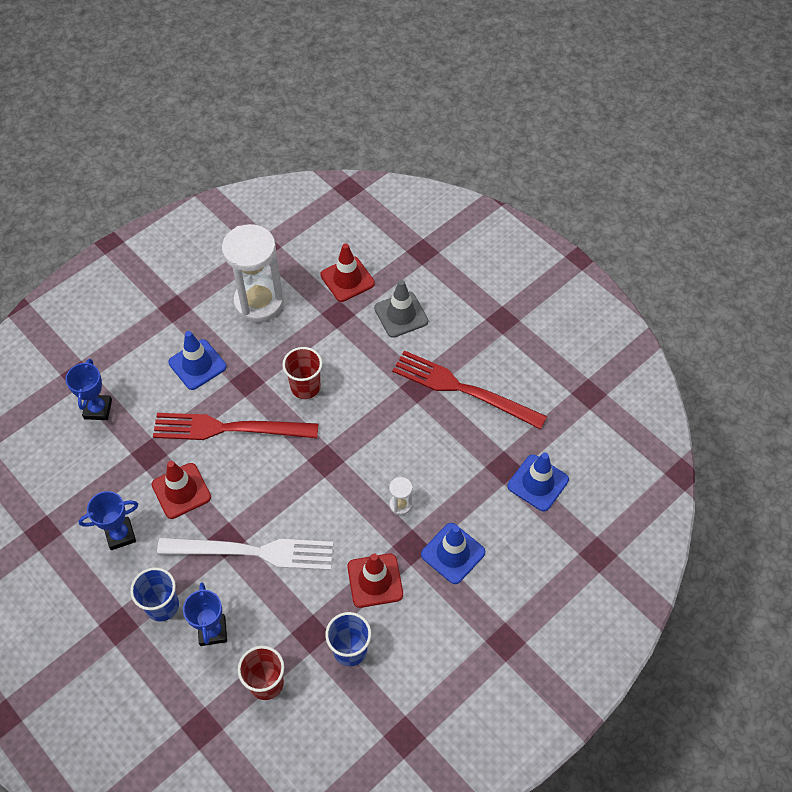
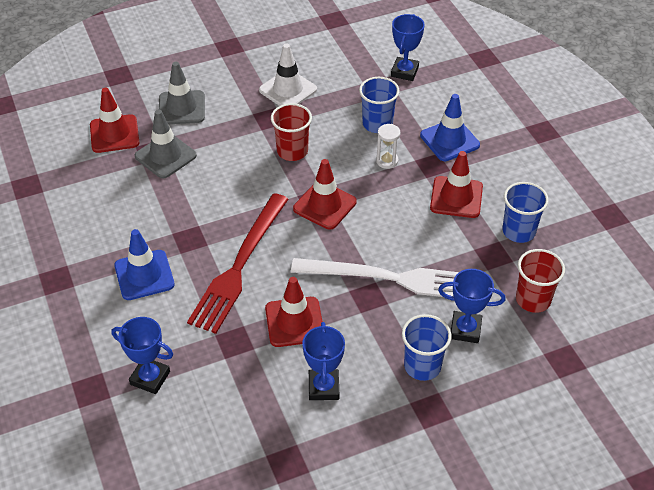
camera: 70 degrees left, 10 degrees down
(253, 552) = (391, 278): white fork -> white fork turned 75 degrees clockwise
(259, 302) = (97, 207): white hourglass -> none
(305, 387) = (223, 195): red cup -> red cup (292, 151)
(322, 470) = (324, 205): none -> red traffic cone
(336, 326) = (165, 156): none -> grey traffic cone
(448, 481) = (377, 124): none -> blue cup
(463, 389) = (288, 90): red fork -> white traffic cone
(538, 483) = (404, 72): blue traffic cone -> blue trophy

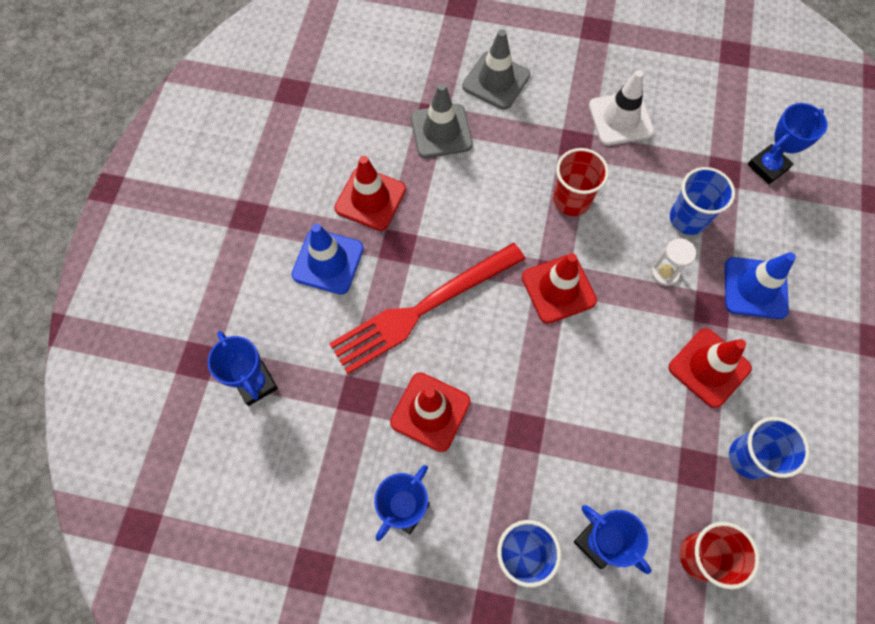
camera: 35 degrees right, 20 degrees up
(114, 134) = (410, 76): red traffic cone -> red traffic cone (370, 199)
(391, 278) = (564, 425): white fork -> none

